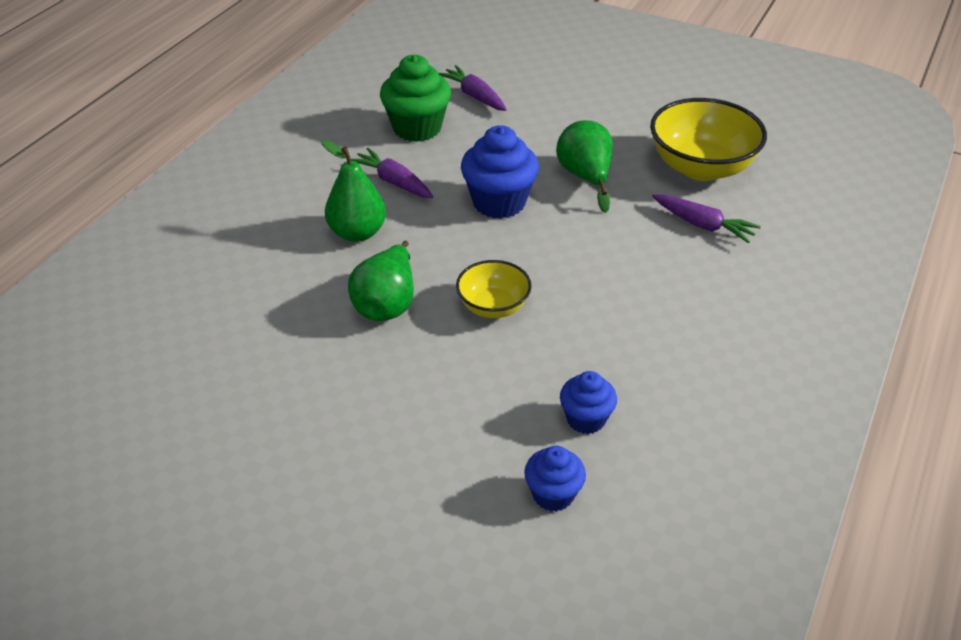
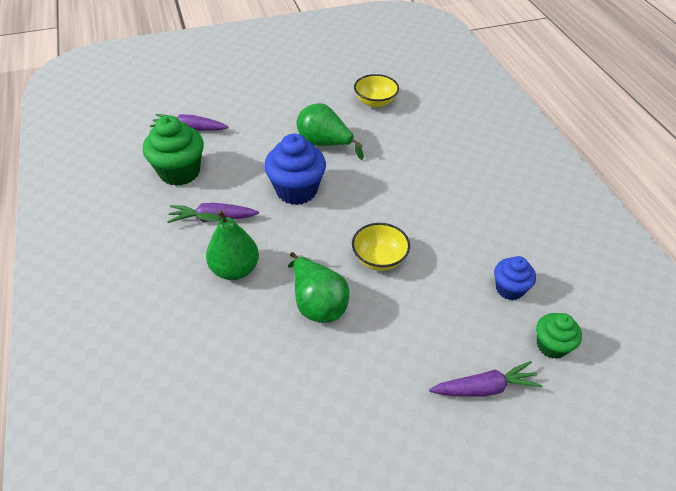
camera: 45 degrees left, 5 degrees up
(553, 494) = (551, 346): blue cupcake -> green cupcake
(701, 167) = (375, 102): yellow bowl -> yellow bowl, size x0.57
(703, 225) = (418, 135): purple carrot -> purple carrot (485, 388)

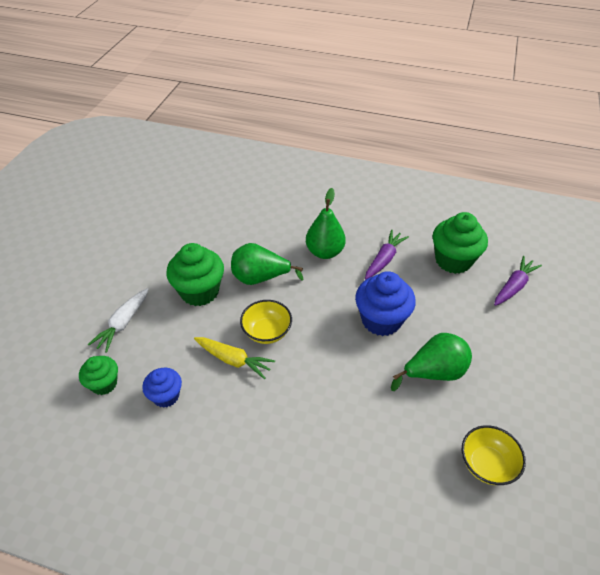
camera: 125 degrees right, 0 degrees up
(381, 347) = (199, 291): none -> green cupcake
(430, 264) = (233, 360): none -> yellow carrot
(485, 388) = (123, 323): purple carrot -> white carrot

